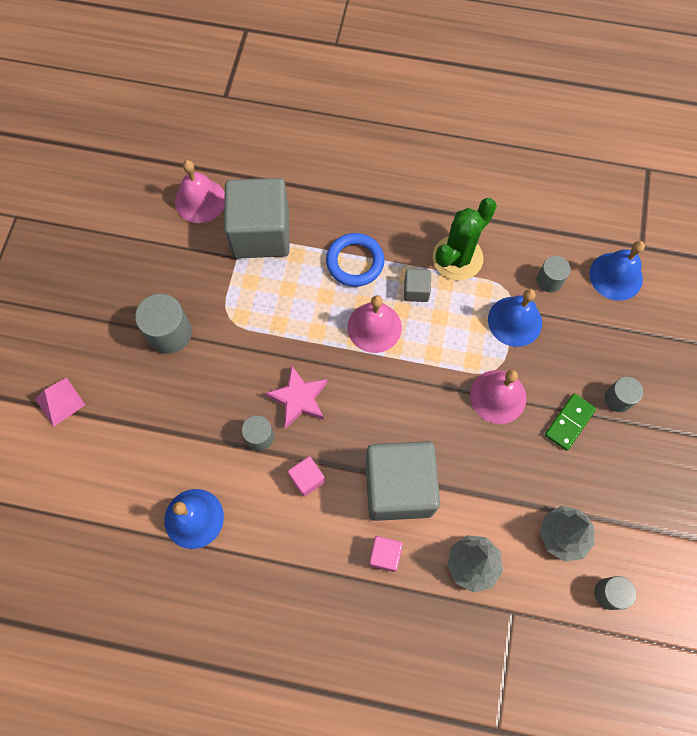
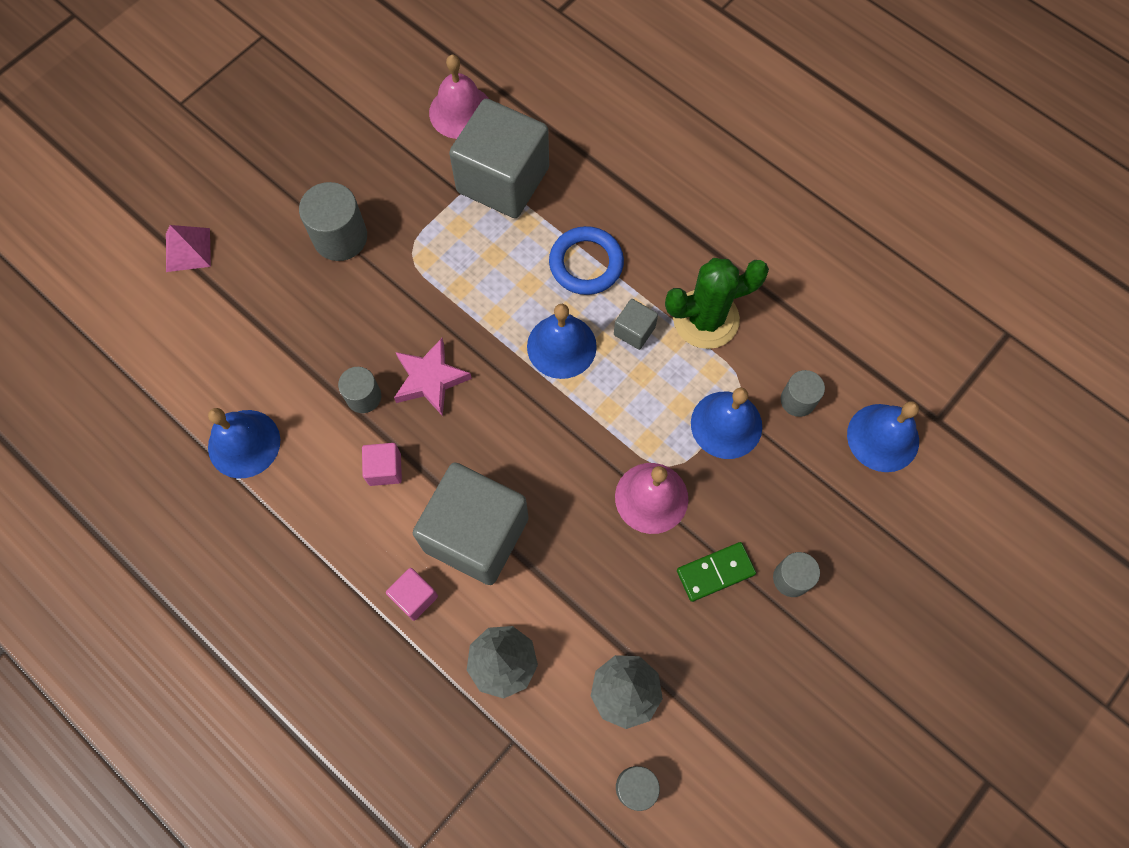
camera: 30 degrees right, 0 degrees up
(374, 327) = (561, 346): pink bell -> blue bell

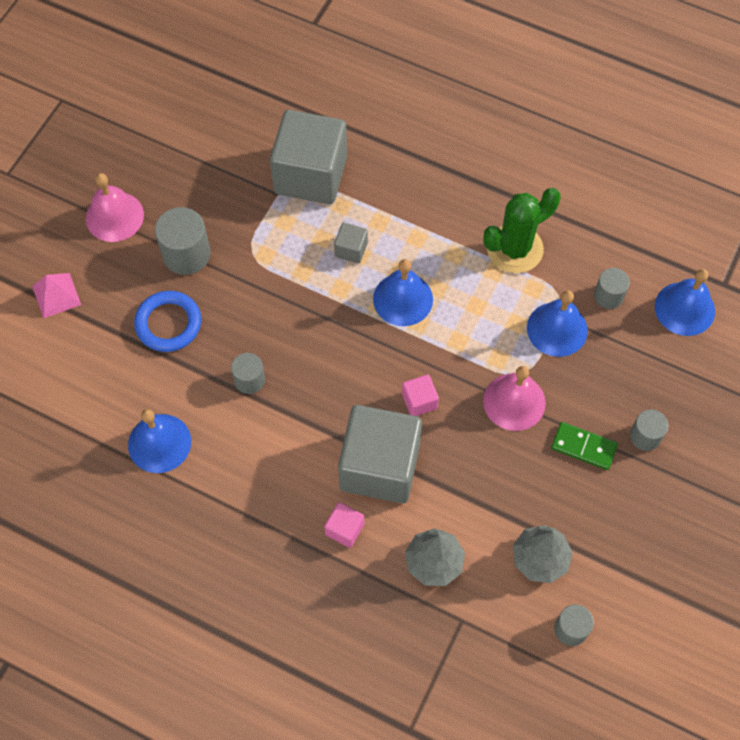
camera: 15 degrees left, 5 degrees down
(384, 469) = (286, 434): pink cube -> pink cube (419, 401)
(430, 379) = (301, 352): pink star -> none
(460, 112) = (256, 126): pink bell -> pink bell (114, 216)
(586, 263) = (402, 227): blue ring -> blue ring (168, 323)
(634, 331) = (459, 272): grey cube -> grey cube (351, 249)
(715, 572) = (583, 447): green domino -> green domino turned 60 degrees clockwise

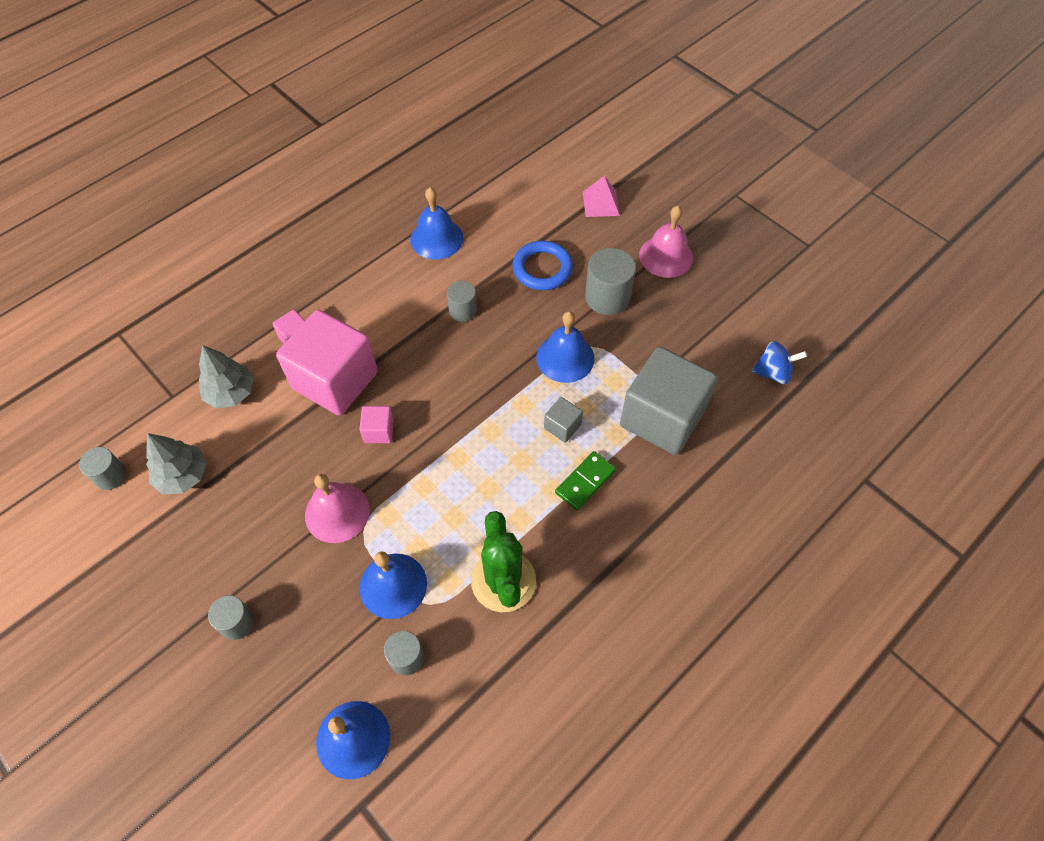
camera: 110 degrees right, 5 degrees down
(229, 102) = (773, 372): none -> blue spinning top
(379, 466) = (335, 380): grey cube -> pink cube
(403, 299) = (489, 453): blue bell -> blue bell (565, 358)
(583, 447) = (259, 557): green domino -> green domino (585, 482)

